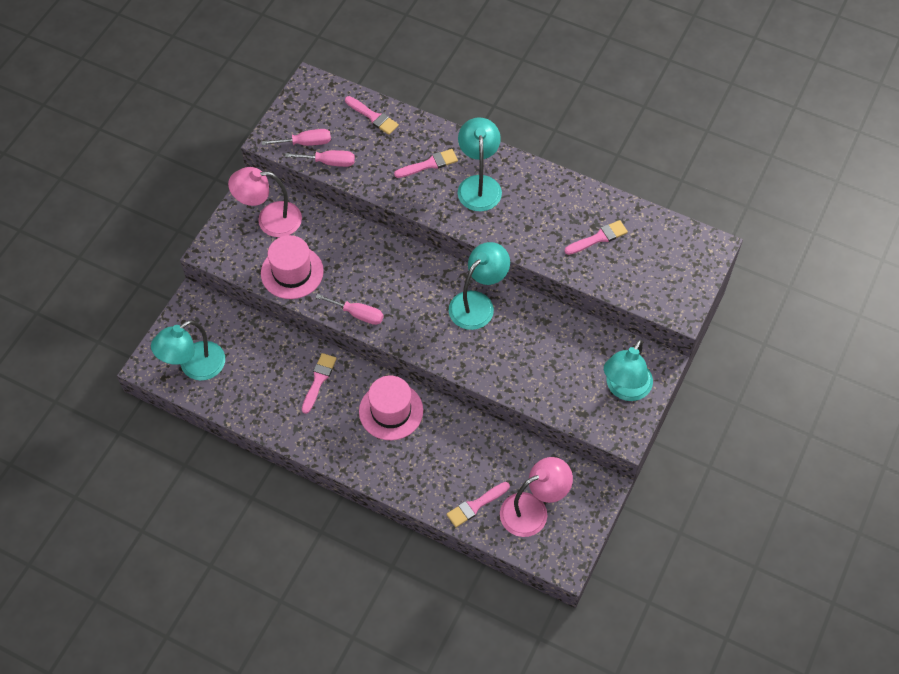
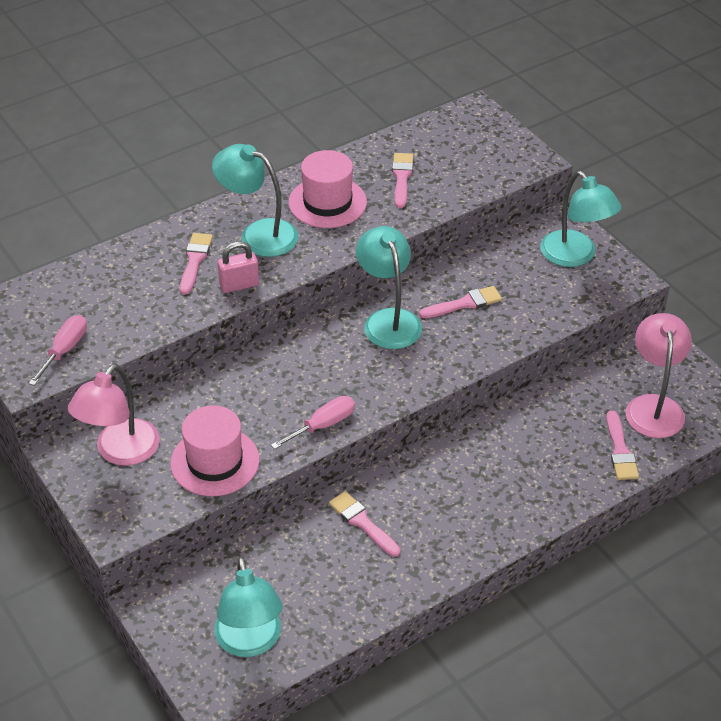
camera: 60 degrees left, 15 degrees down
(329, 162) = (113, 341): pink screwdriver -> none
(373, 117) = (85, 279): pink brush -> pink brush (464, 303)
(391, 411) = (451, 473): pink hat -> pink hat (327, 202)
(423, 200) = (239, 285): none -> pink padlock

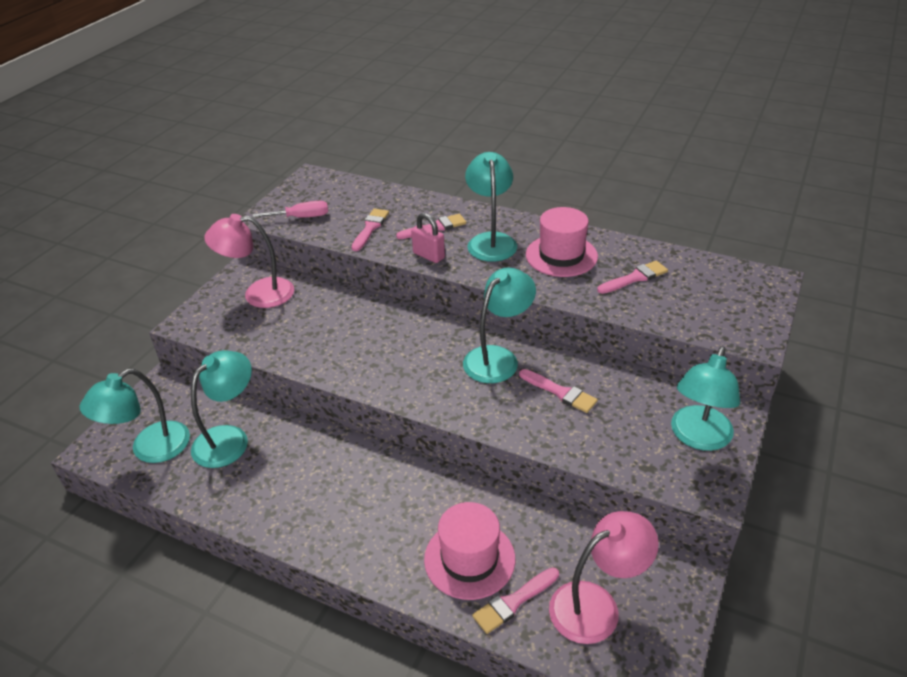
camera: 60 degrees right, 5 degrees down
(215, 462) = (277, 338): pink hat -> pink hat (469, 559)
(289, 571) = (229, 438): none -> turquoise lamp
(323, 425) = (352, 374): pink screwdriver -> none
(362, 522) = (303, 457): pink brush -> pink brush (370, 228)

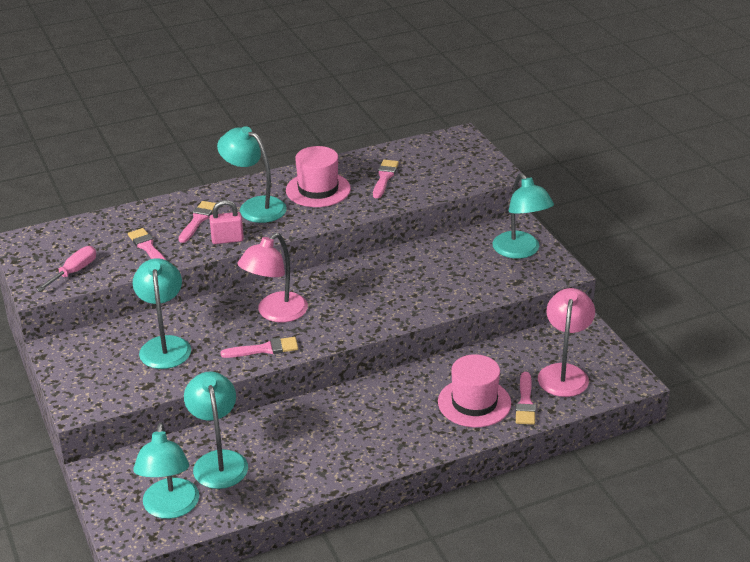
camera: 50 degrees left, 5 degrees down
(258, 294) = (102, 354): pink lamp -> pink lamp (275, 313)
(498, 358) = (349, 282): turquoise lamp -> turquoise lamp (165, 345)
(560, 392) = (416, 276): pink brush -> pink brush (264, 349)

